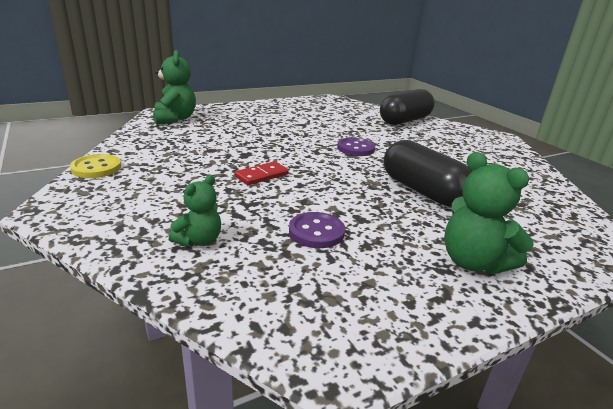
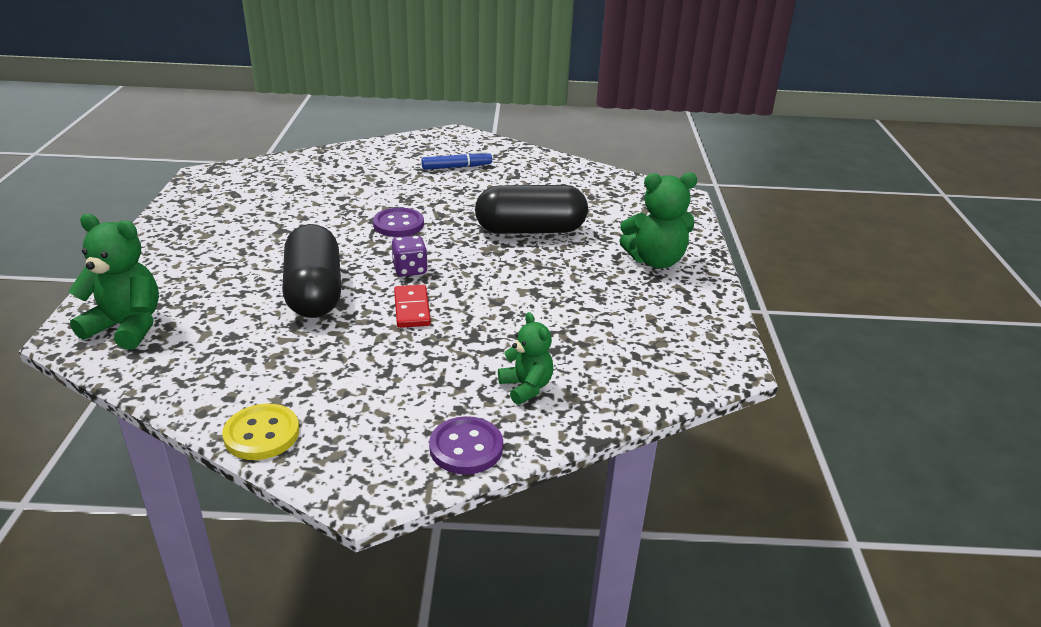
camera: 60 degrees left, 5 degrees up
(307, 164) = (410, 269): none -> purple dice
(316, 232) = (560, 315): purple button -> purple button (466, 447)
(405, 120) = (351, 161): black capsule -> black capsule (314, 292)
(458, 147) = (456, 167): none -> blue marker

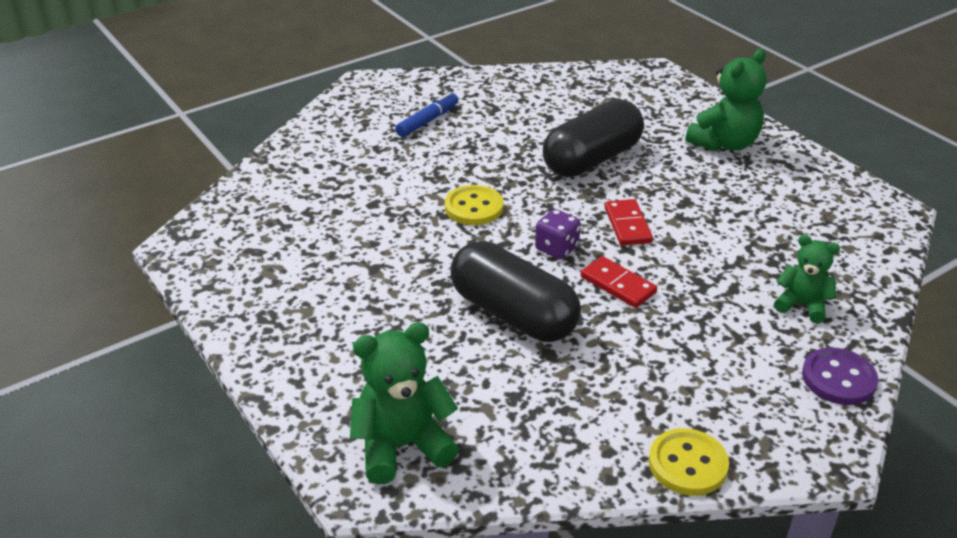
camera: 35 degrees left, 5 degrees up
(398, 224) = (474, 207): purple button -> yellow button
(484, 278) = (627, 225): none -> red domino

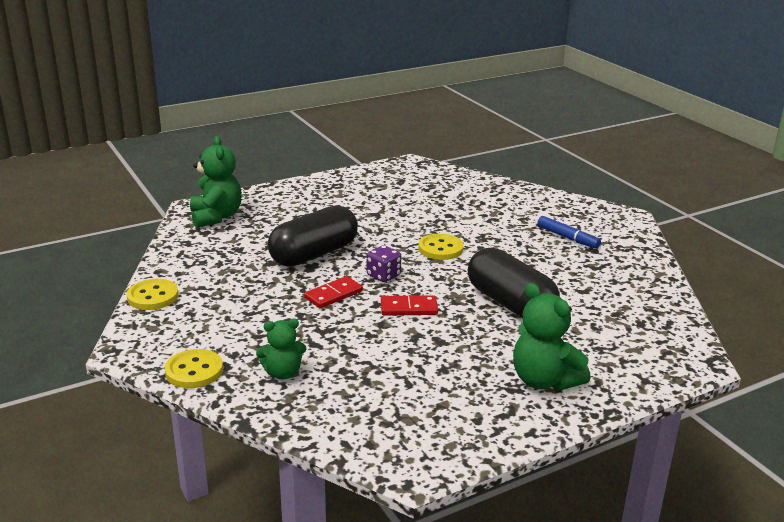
camera: 95 degrees right, 10 degrees down
(802, 305) = (283, 373): green teddy bear -> green teddy bear turned 45 degrees clockwise
(838, 378) = (194, 371): purple button -> yellow button

